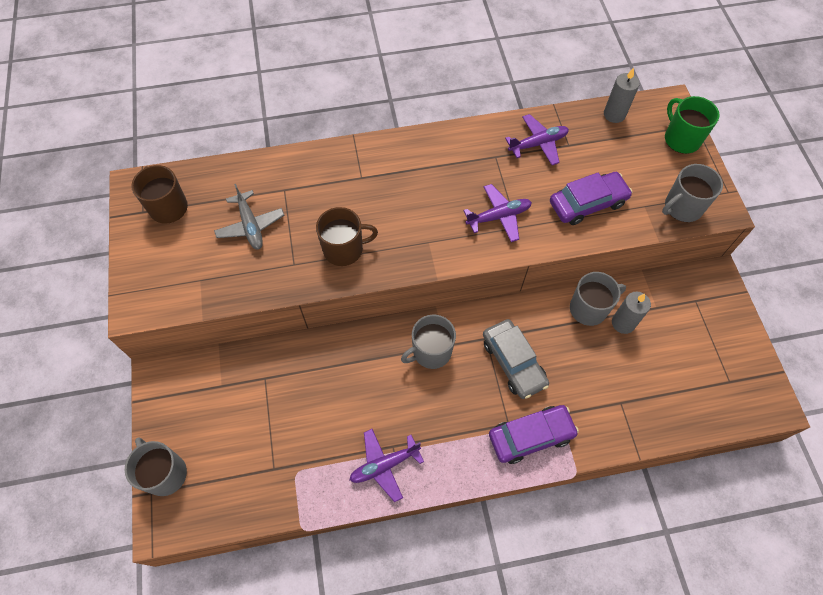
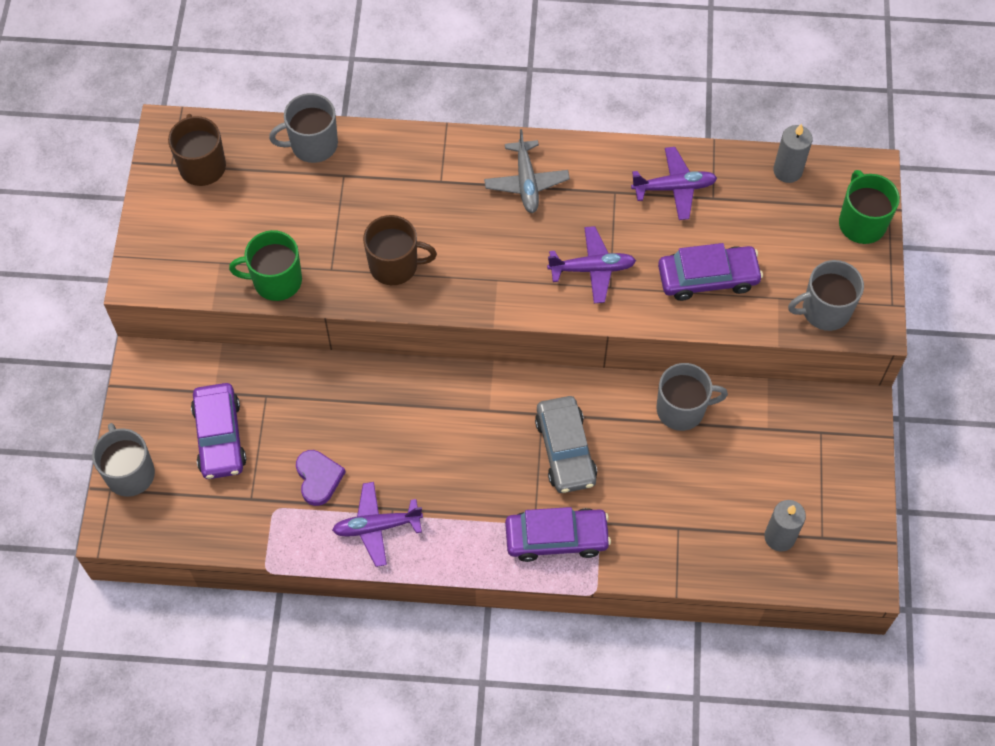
camera: 15 degrees right, 0 degrees up
(234, 422) = (219, 436): none -> purple car
(250, 225) = (293, 211): grey plane -> grey plane (526, 182)
(251, 284) = (276, 280): none -> green mug
(325, 436) = (318, 478): none -> purple heart
(431, 352) = (470, 413): grey mug -> grey mug (313, 144)
(623, 323) = (717, 437): grey candle -> grey candle (779, 537)

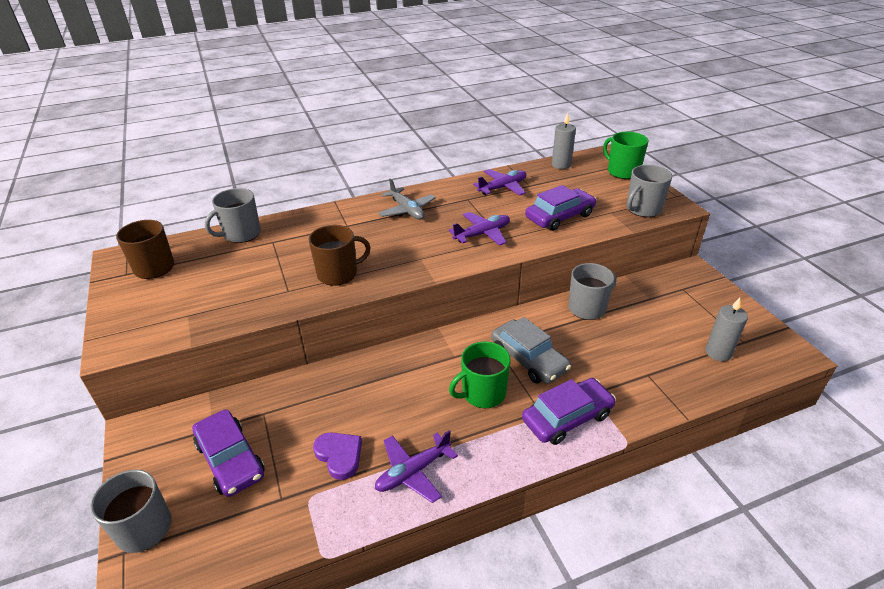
camera: 25 degrees left, 25 degrees down
(276, 280) = (243, 310): green mug -> green mug (483, 393)

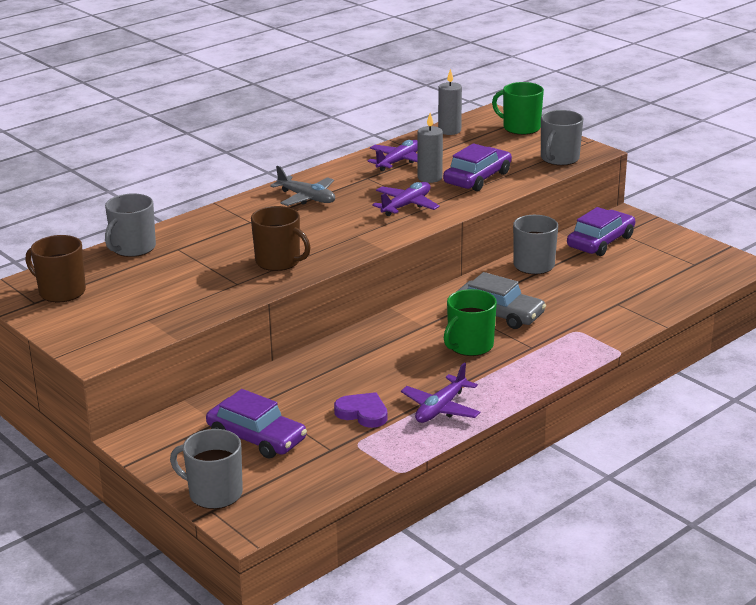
camera: 20 degrees left, 10 degrees down
(338, 274) = (279, 262): brown mug -> brown mug turned 75 degrees clockwise
(567, 418) = (559, 346): purple car -> purple car (600, 242)
(718, 352) = (674, 276): grey candle -> grey candle (430, 178)

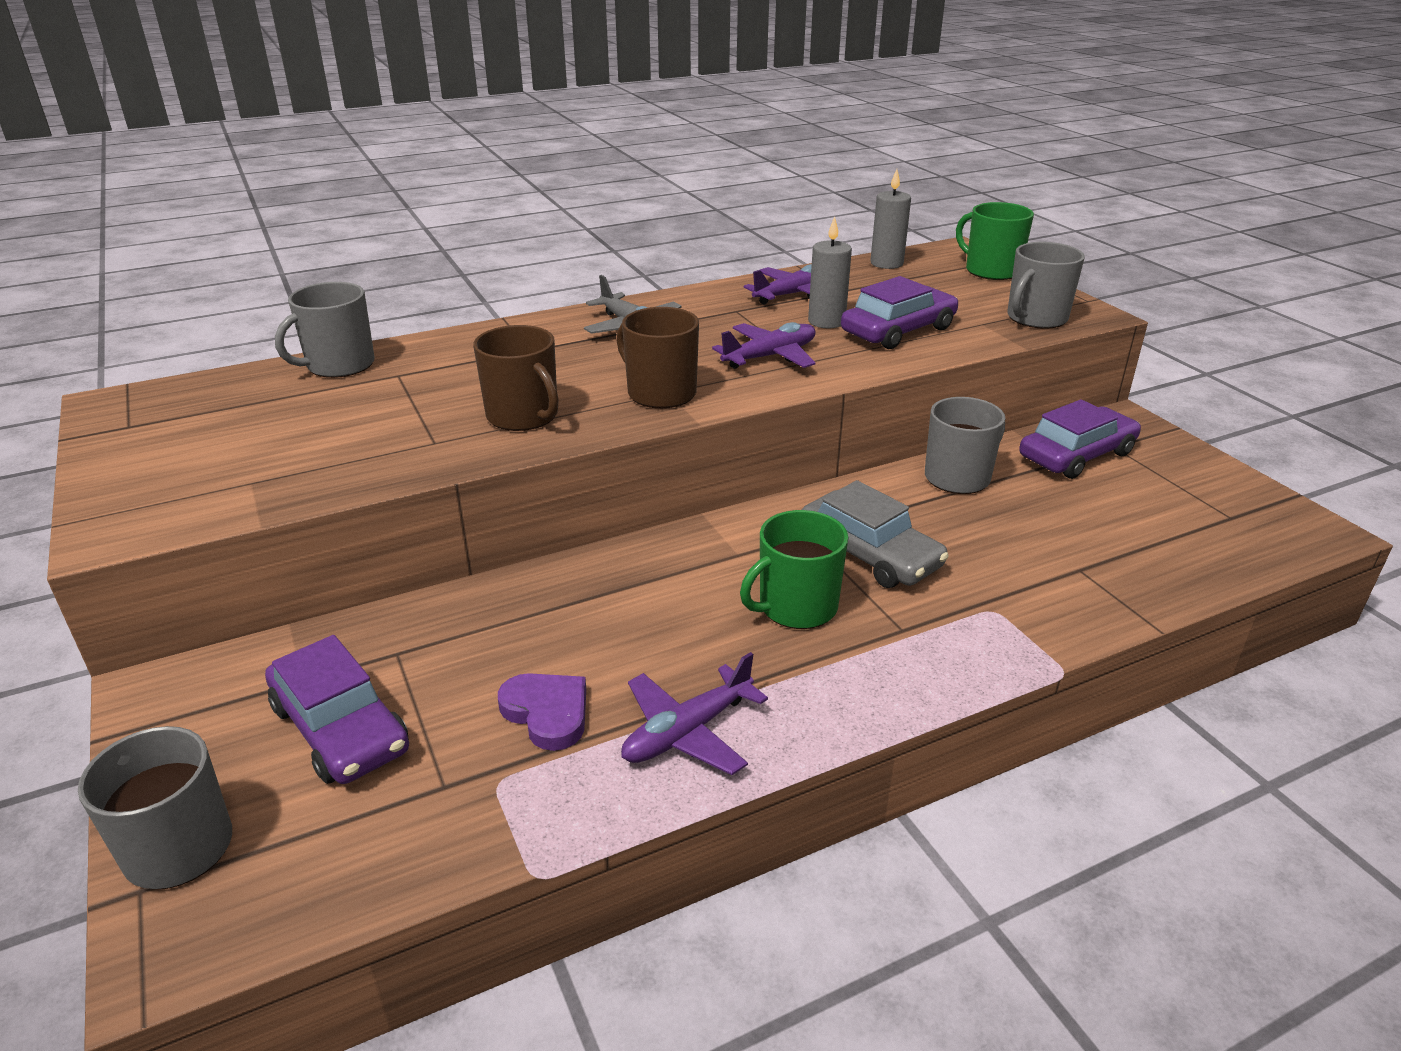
camera: 15 degrees right, 5 degrees up
(61, 291) = (180, 415): brown mug -> brown mug (660, 393)

